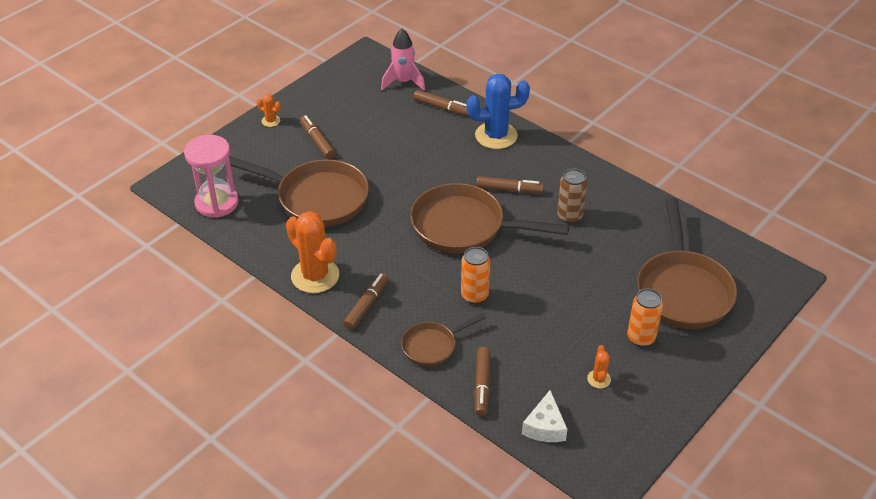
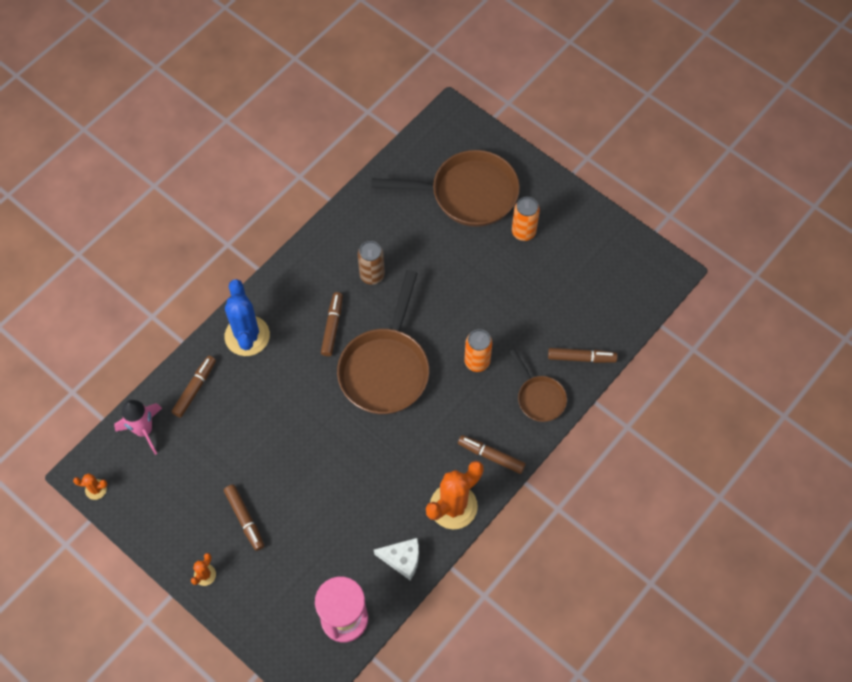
camera: 90 degrees left, 20 degrees up
(317, 141) = (244, 519): brown marker -> brown marker turned 90 degrees counterclockwise
(317, 198) = (340, 513): brown pan -> none
(545, 427) = (622, 311): white cheese -> white cheese (402, 559)
(599, 379) = (570, 268): orange cactus -> orange cactus (96, 489)

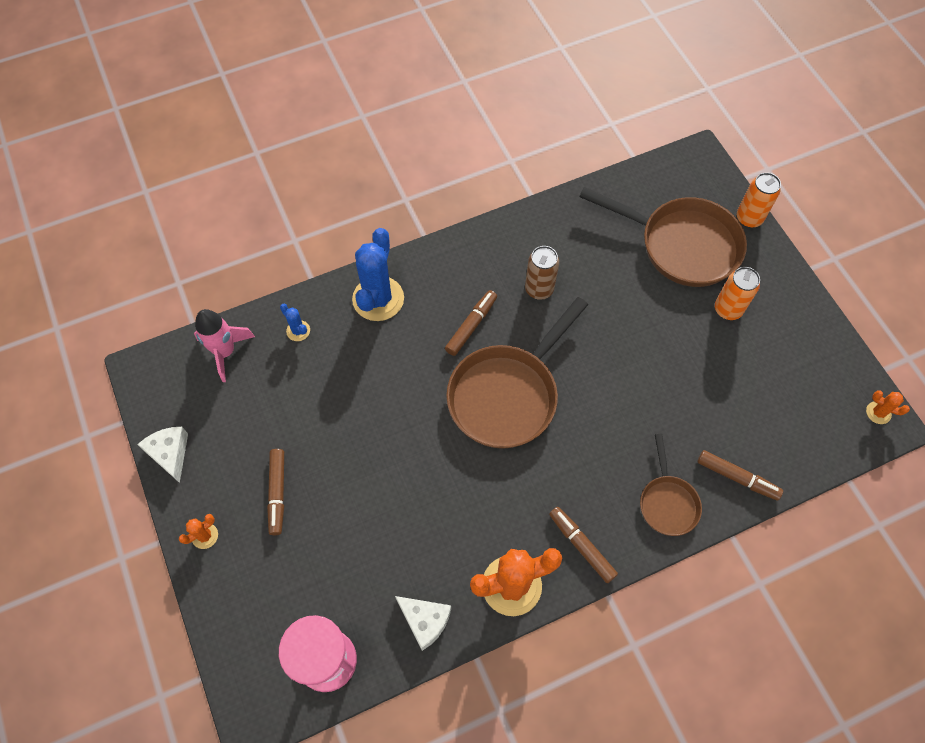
camera: 25 degrees right, 0 degrees up
(96, 489) = (146, 392): orange cactus -> orange cactus (878, 412)
(142, 527) = (170, 453): none -> white cheese
(195, 388) = (298, 331): brown marker -> blue cactus
(477, 361) = (613, 430): orange can -> orange can (749, 218)

